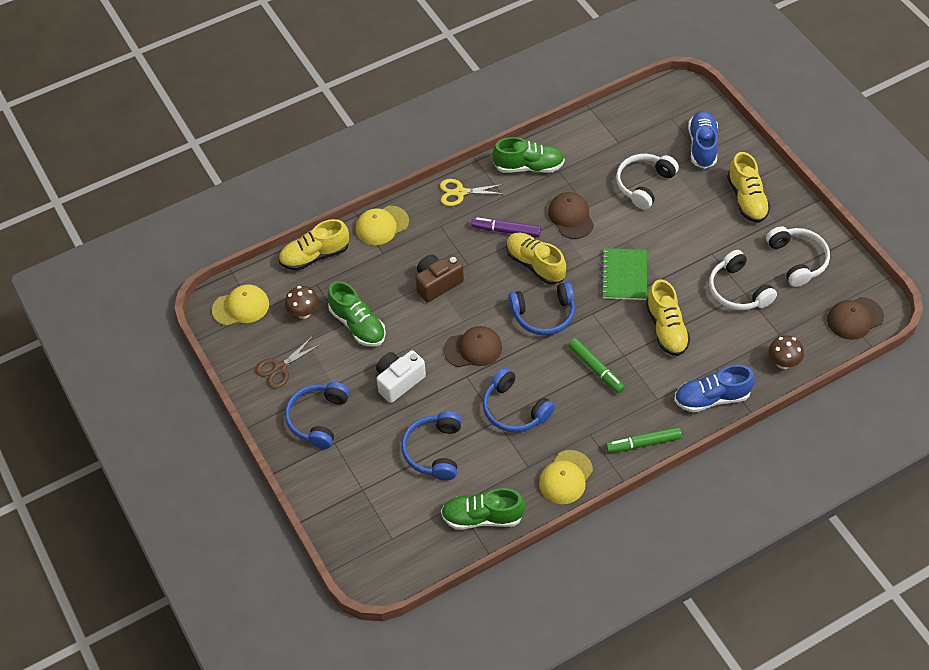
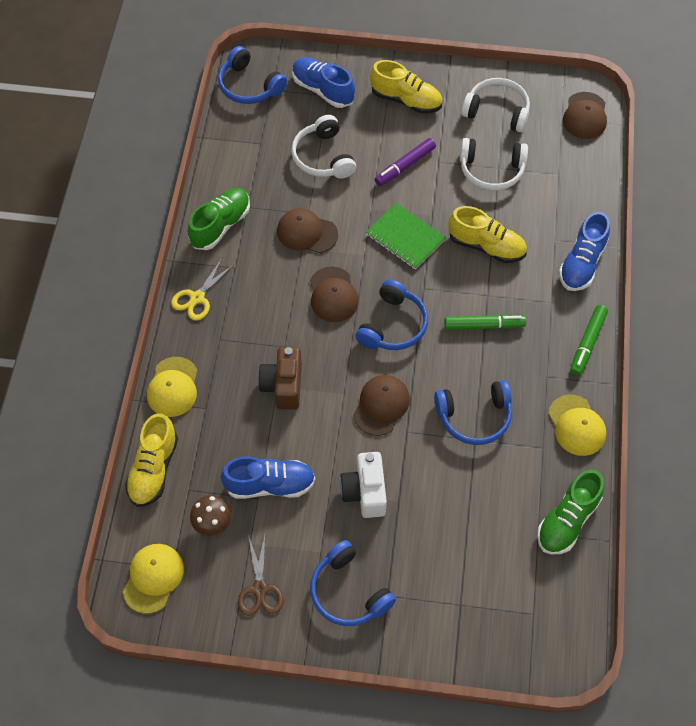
camera: 55 degrees left, 5 degrees up
(357, 325) = (270, 485): green shoe -> blue shoe
(434, 451) = (466, 513): blue headphones -> blue headphones (249, 86)
(506, 231) = (275, 291): purple marker -> purple marker (405, 166)
(535, 264) = (333, 295): yellow shoe -> brown cap
(783, 362) = (587, 191): brown mushroom -> none

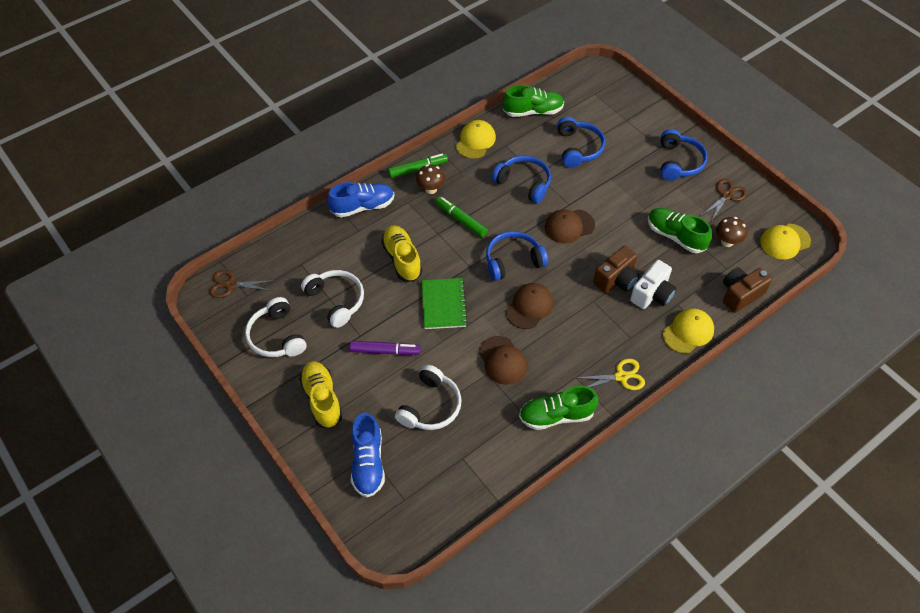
camera: 135 degrees left, 5 degrees down
(154, 469) = (740, 295): yellow shoe -> brown camera
(249, 86) = (417, 519): blue headphones -> blue headphones (578, 148)
(270, 485) = (675, 236): blue shoe -> green shoe
(365, 492) = (624, 195): white camera -> white camera (652, 294)
(548, 333) = (431, 189): none -> brown mushroom
(585, 116) = (230, 285): brown cap -> brown scissors

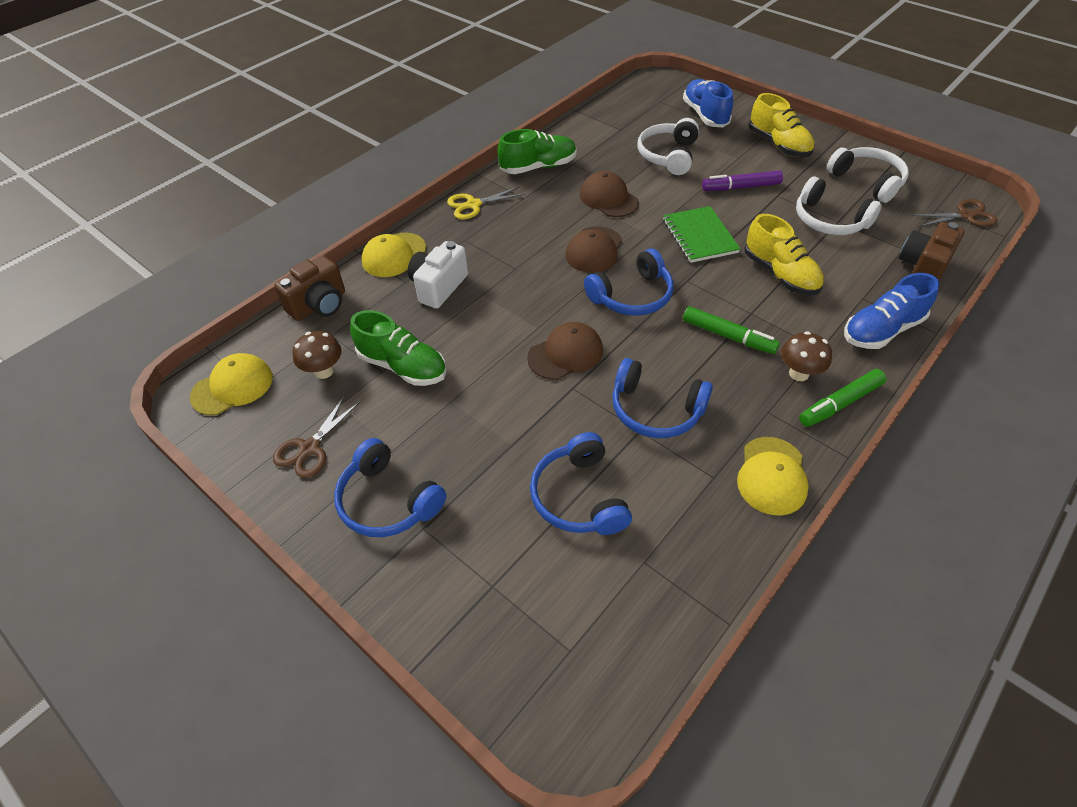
camera: 170 degrees right, 5 degrees down
(533, 111) = (690, 569): green shoe -> none
(616, 280) = (487, 296): brown camera -> brown camera (923, 267)
(679, 162) = (388, 501): blue headphones -> blue headphones turned 45 degrees counterclockwise

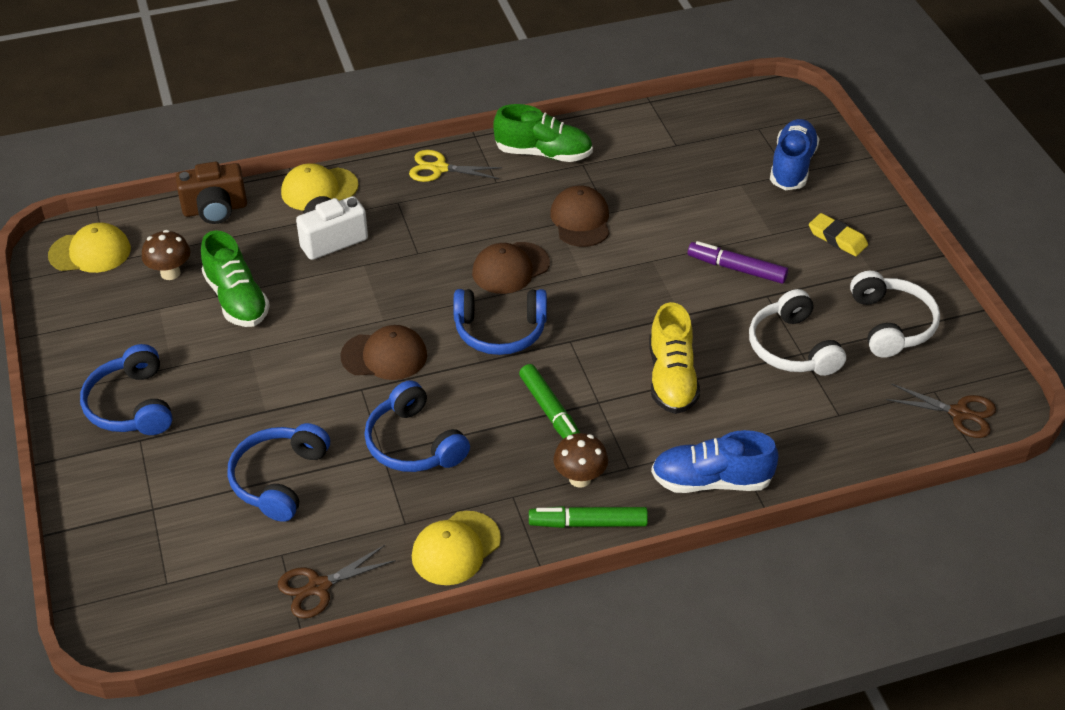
camera: 30 degrees right, 5 degrees down
(310, 448) = (108, 334): brown scissors -> brown scissors (319, 587)
(668, 155) = (696, 198): white headphones -> none
(699, 236) = (632, 302): green notebook -> none
(778, 145) = (837, 238): yellow shoe -> yellow eraser
(923, 267) = (835, 443): brown camera -> none

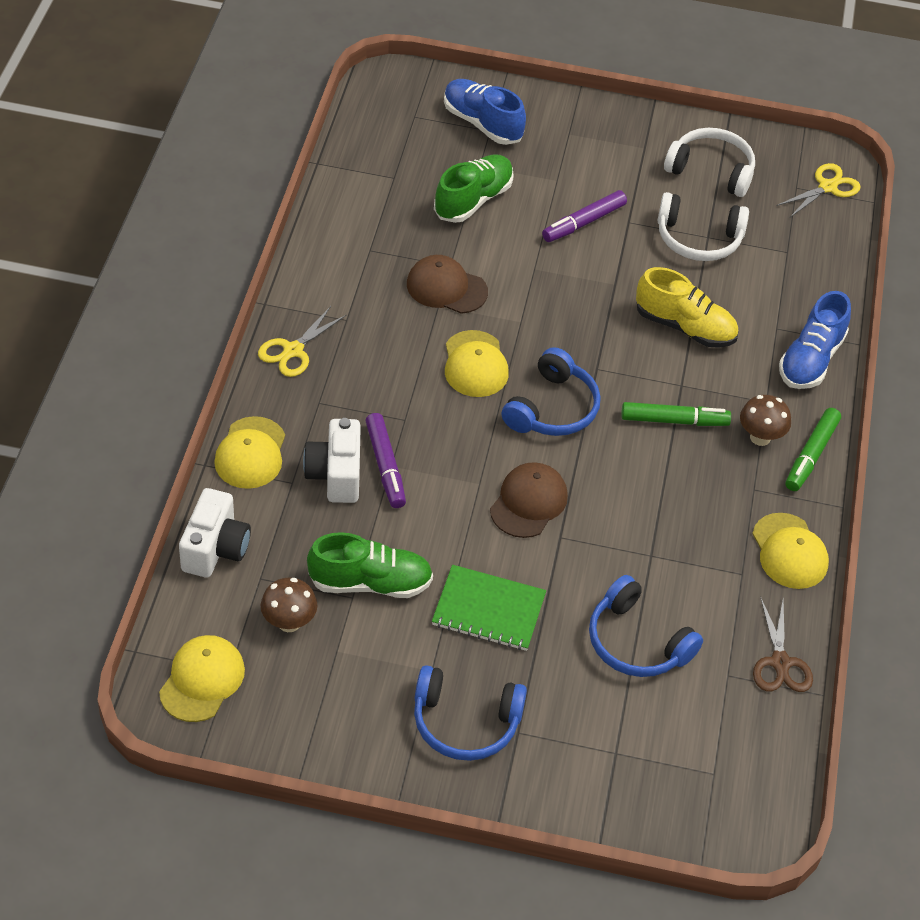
camera: 65 degrees left, 5 degrees up
(215, 209) = (215, 548): brown camera -> white camera
(253, 375) = (488, 610): none -> green notebook
(361, 261) = (385, 466): none -> purple marker
(413, 443) = (652, 528): blue headphones -> none
(510, 268) = (475, 364): brown cap -> yellow cap
(543, 153) = (332, 268): green shoe -> green shoe (473, 200)
(837, 238) = (591, 146): yellow eraser -> none
(959, 413) = (827, 187): brown scissors -> yellow scissors

